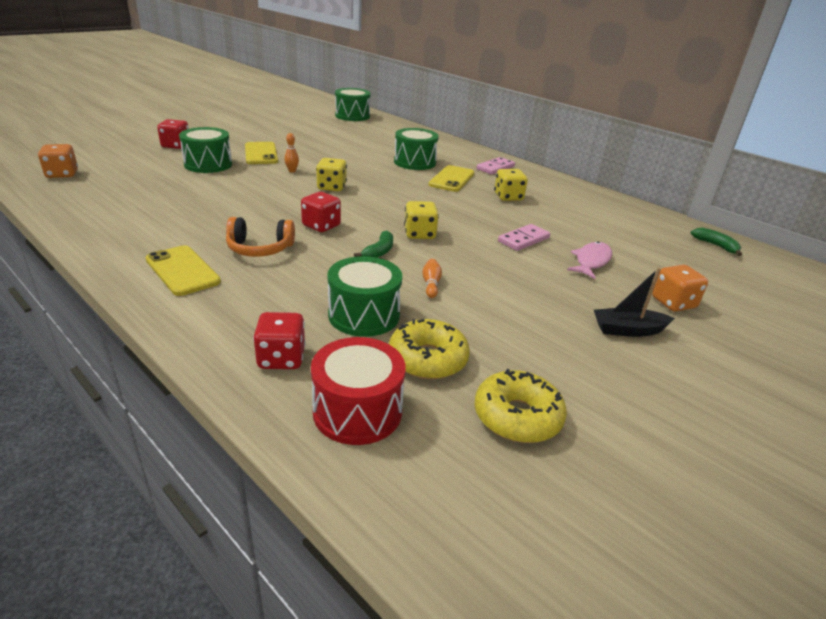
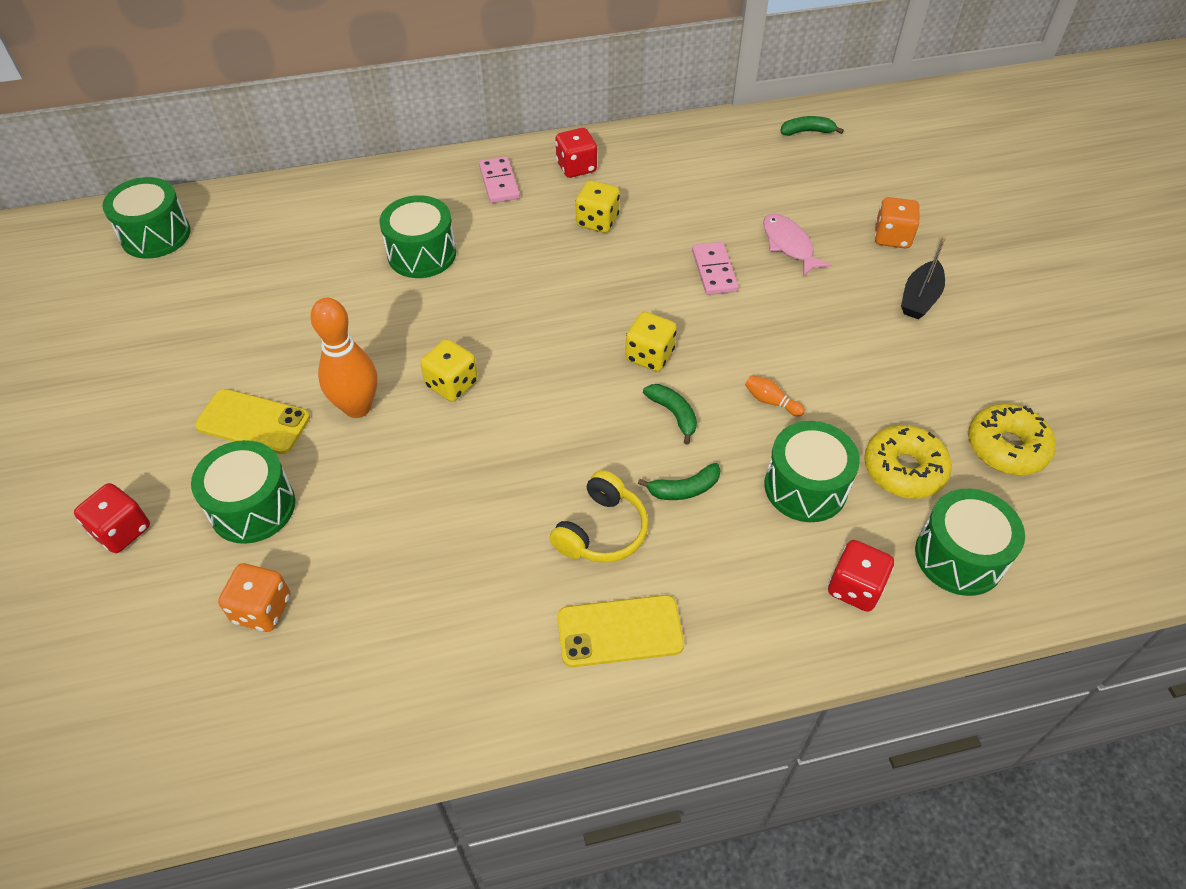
camera: 55 degrees left, 20 degrees up
(62, 174) = (151, 734): orange dice -> orange dice (262, 609)
(260, 249) = (602, 531): orange headphones -> yellow headphones
(292, 171) = (357, 407): orange bowling pin -> orange bowling pin, size x2.30
(318, 268) = (684, 489): none -> green banana
(321, 226) = (571, 443): red dice -> red dice (576, 167)
(357, 411) = (959, 556): red drum -> green drum
(451, 179) = (507, 245): yellow phone -> none

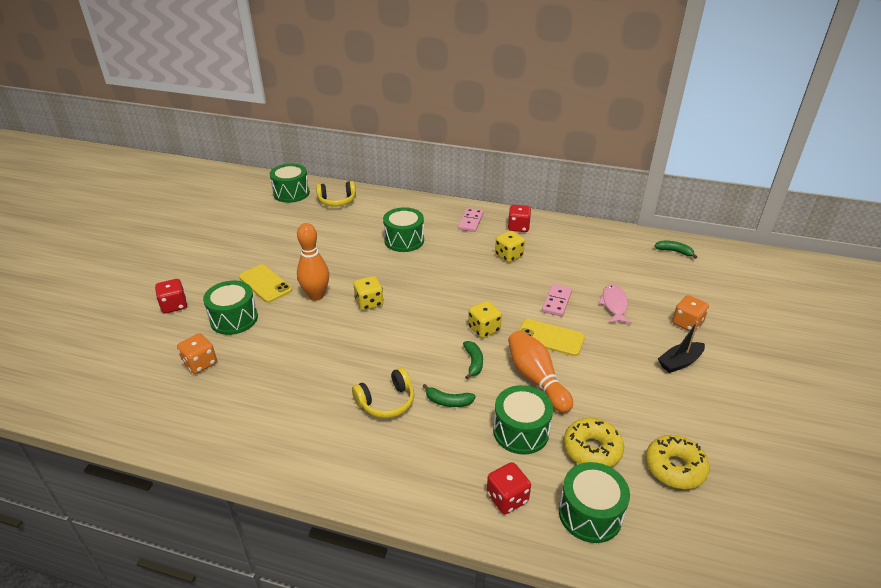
camera: 30 degrees right, 15 degrees down
(251, 221) = (337, 201): none -> yellow headphones
(620, 631) = (354, 454): yellow phone -> yellow phone (550, 338)
(771, 401) = (536, 379): orange bowling pin -> orange bowling pin, size x2.30

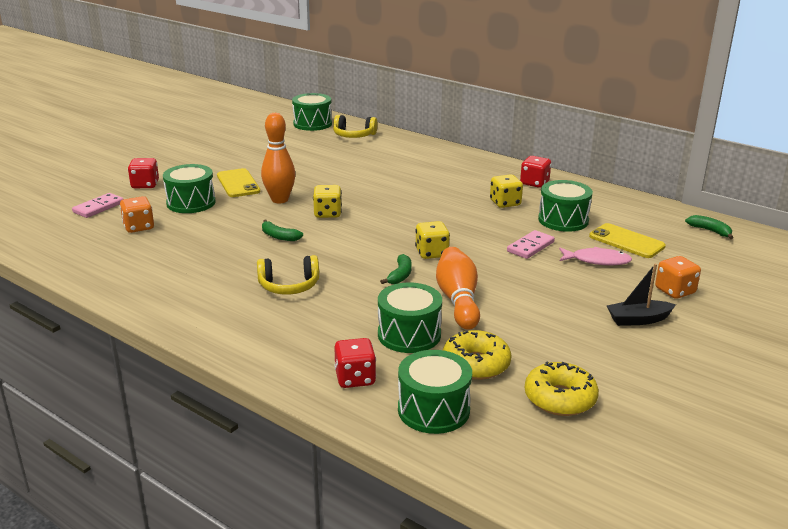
camera: 20 degrees right, 10 degrees down
(404, 240) = (400, 174): green drum -> green drum (563, 220)
(448, 401) = (351, 298): green banana -> green banana (279, 236)
(471, 221) = (484, 171): pink domino -> pink domino (98, 207)
(550, 338) = (499, 272): yellow phone -> yellow phone (626, 241)
(614, 304) = (597, 260): pink fish -> pink fish turned 75 degrees clockwise

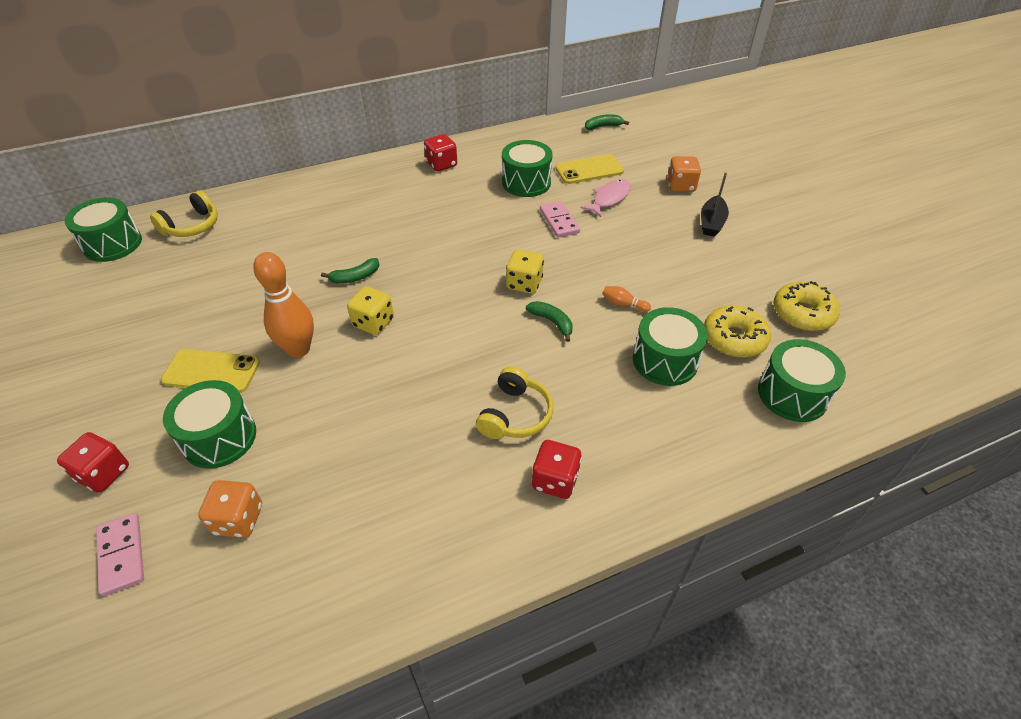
camera: 60 degrees left, 20 degrees up
(279, 236) = (393, 383): green banana -> green banana (355, 277)
(355, 378) = (722, 428): red dice -> red dice (555, 480)
(458, 300) = (623, 304): orange bowling pin -> orange bowling pin, size x0.44
(505, 203) = (464, 198): yellow dice -> none

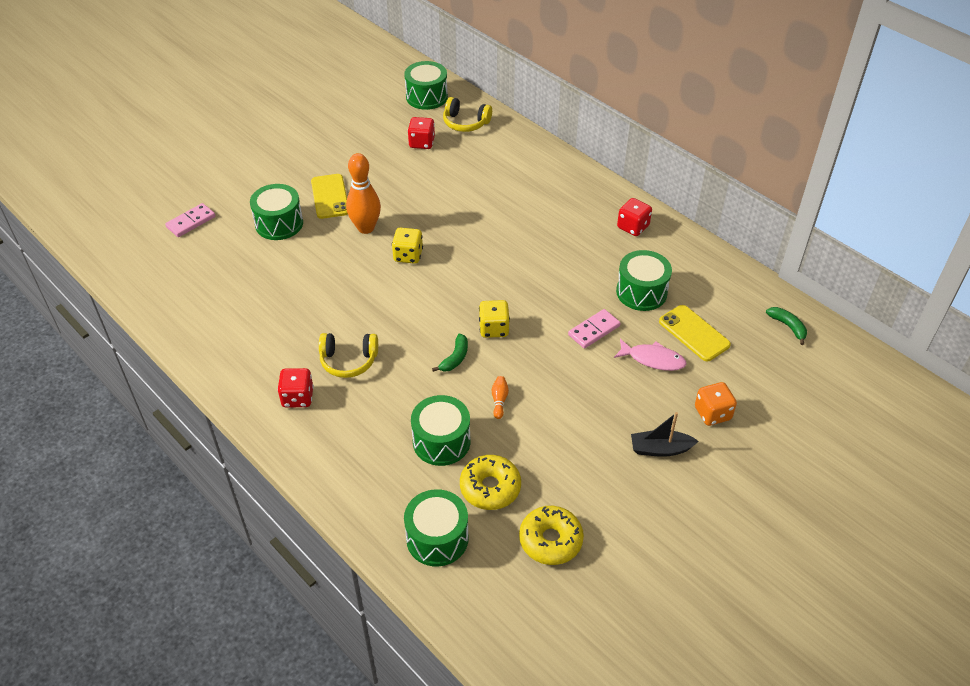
camera: 70 degrees right, 0 degrees up
(104, 473) = (239, 189): red dice -> red dice (422, 143)
(238, 519) = (224, 257): orange dice -> none
(355, 277) = (452, 228): green banana -> none

